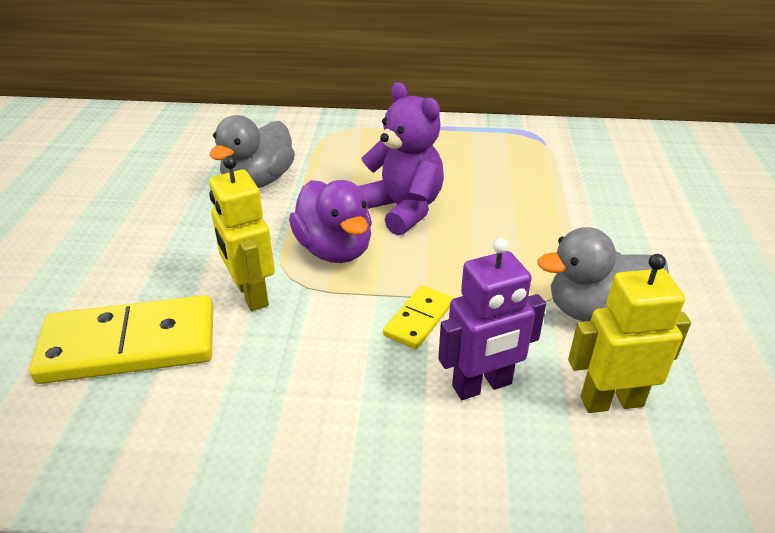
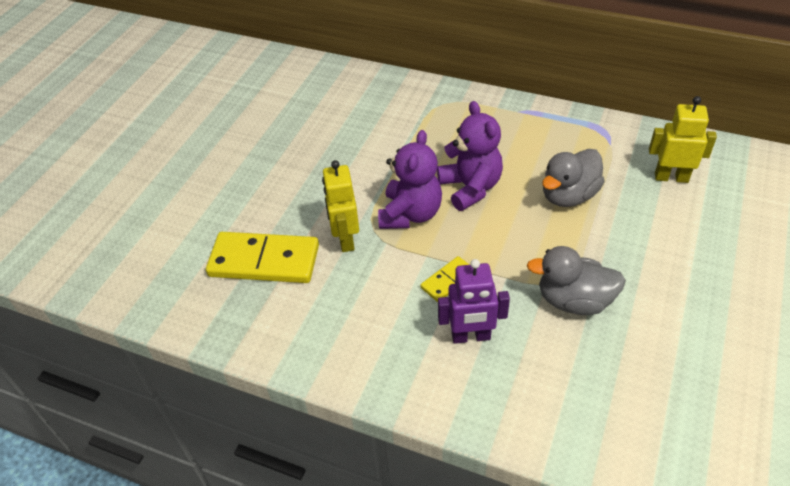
camera: 20 degrees right, 10 degrees up
(258, 181) = (374, 143): grey duck -> grey duck (568, 195)
(334, 250) = (410, 214): purple duck -> purple teddy bear
(611, 401) = (550, 366): yellow robot -> yellow robot (671, 177)

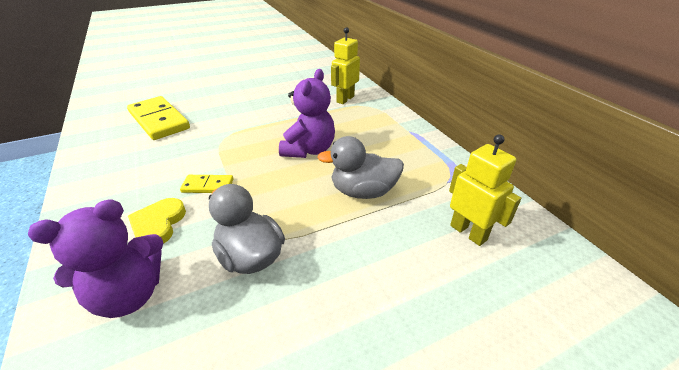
camera: 40 degrees right, 10 degrees down
(345, 239) = (205, 133): yellow robot -> yellow robot (345, 99)
(410, 214) = (254, 142): purple teddy bear -> purple teddy bear (129, 294)
(471, 336) = (158, 224): purple robot -> yellow heart

